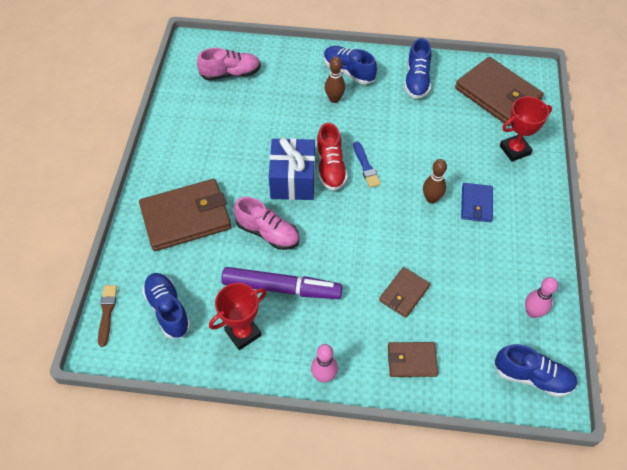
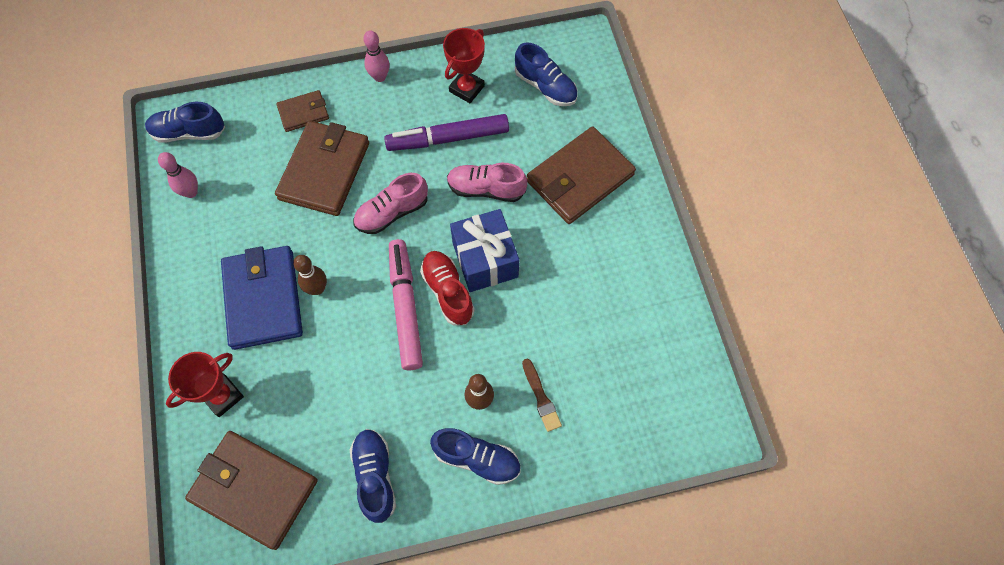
camera: 160 degrees right, 10 degrees up
(107, 312) = (599, 67): brown brush -> brown brush (541, 397)
(230, 74) = (636, 395): pink shoe -> pink shoe (392, 212)
(366, 166) = (406, 307): blue brush -> pink marker
(404, 293) = (324, 171): brown wallet -> brown wallet, size x1.91
(476, 204) = (263, 299): blue wallet -> blue wallet, size x1.91

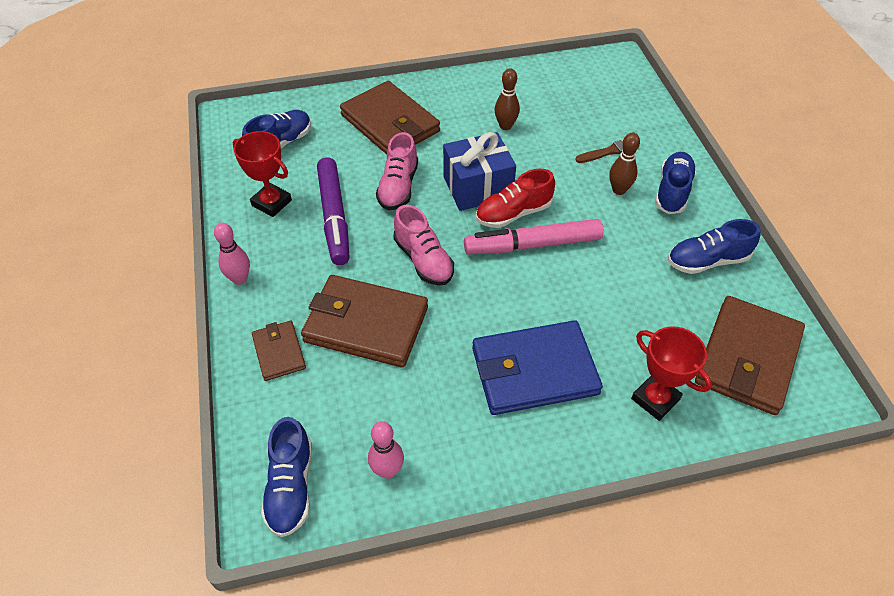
camera: 90 degrees left, 15 degrees down
(317, 288) = (517, 320): brown bowling pin -> brown bowling pin (505, 126)

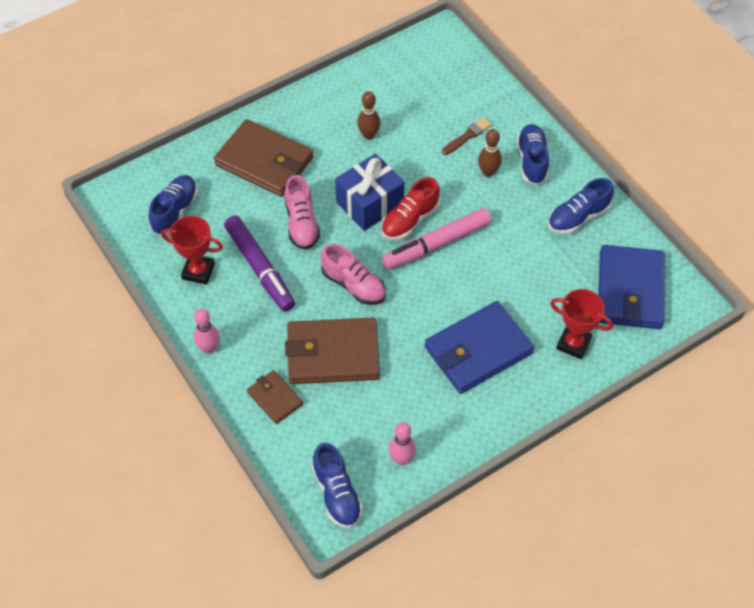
camera: 20 degrees left, 5 degrees up
(747, 358) = (630, 290): brown wallet -> blue wallet

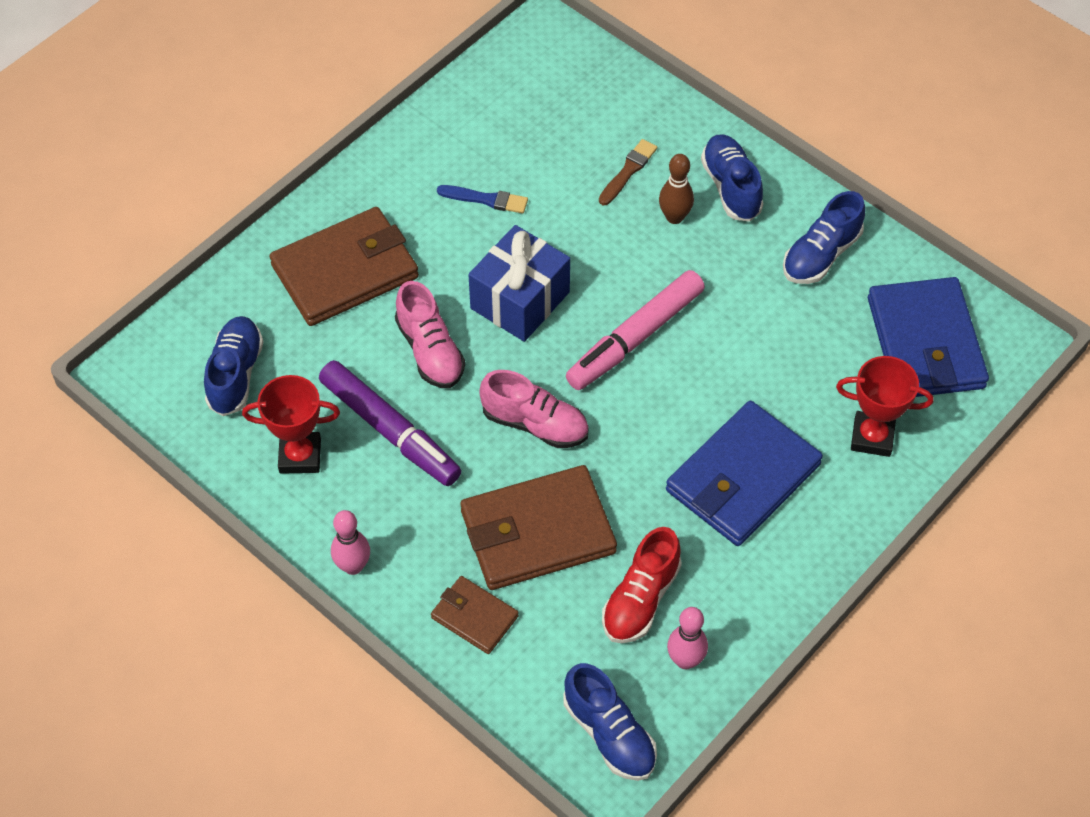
camera: 15 degrees left, 0 degrees up
(264, 161) = (345, 271): brown wallet -> brown wallet turned 45 degrees counterclockwise
(369, 135) = (486, 199): brown bowling pin -> blue brush
(410, 220) = (585, 311): red shoe -> red shoe (641, 599)

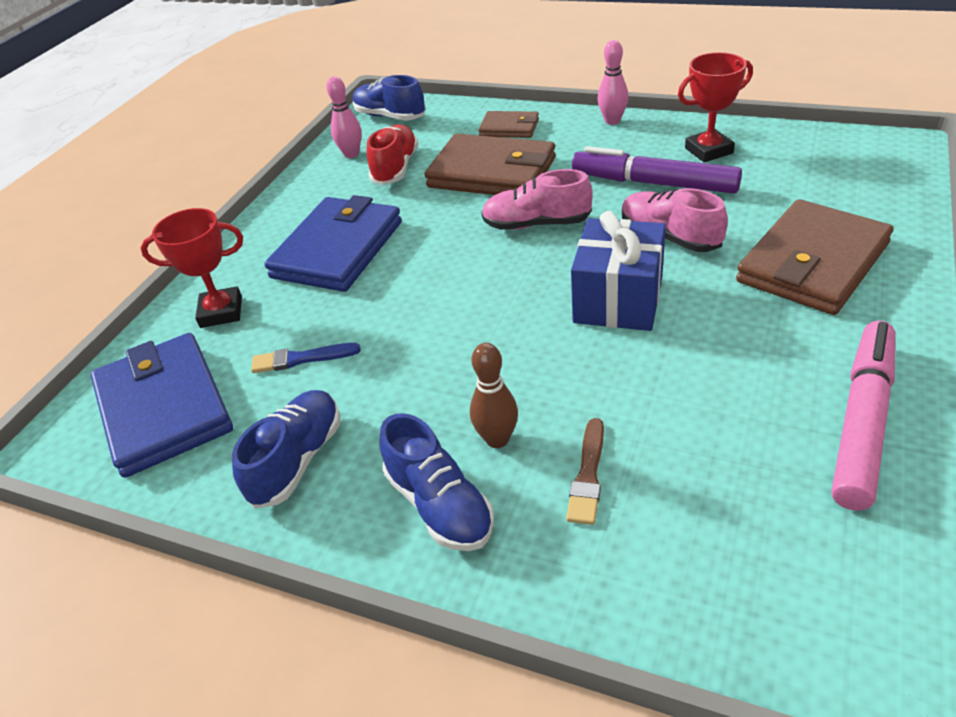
camera: 165 degrees right, 15 degrees down
(235, 374) = (817, 171): blue shoe -> none
(486, 199) = (736, 377): blue brush -> blue brush (301, 359)
(537, 532) = (492, 173): brown wallet -> brown wallet turned 60 degrees clockwise
(635, 338) = (482, 309): pink marker -> pink marker (863, 421)

